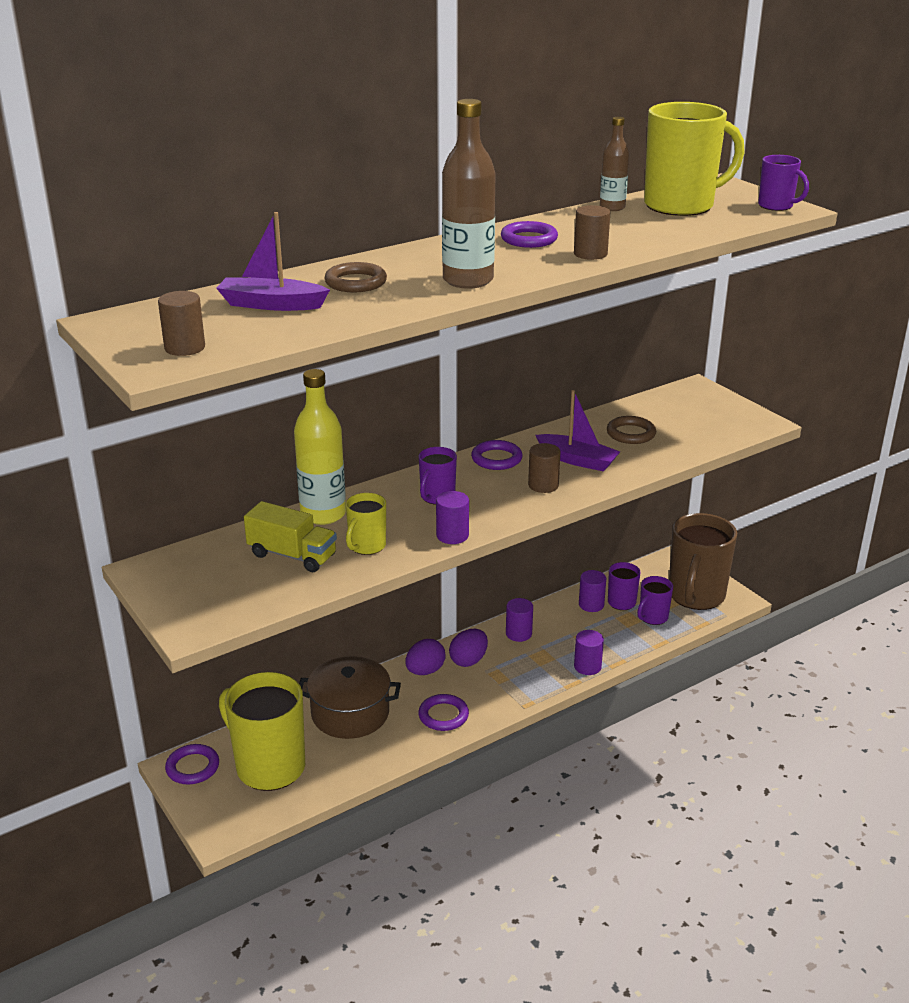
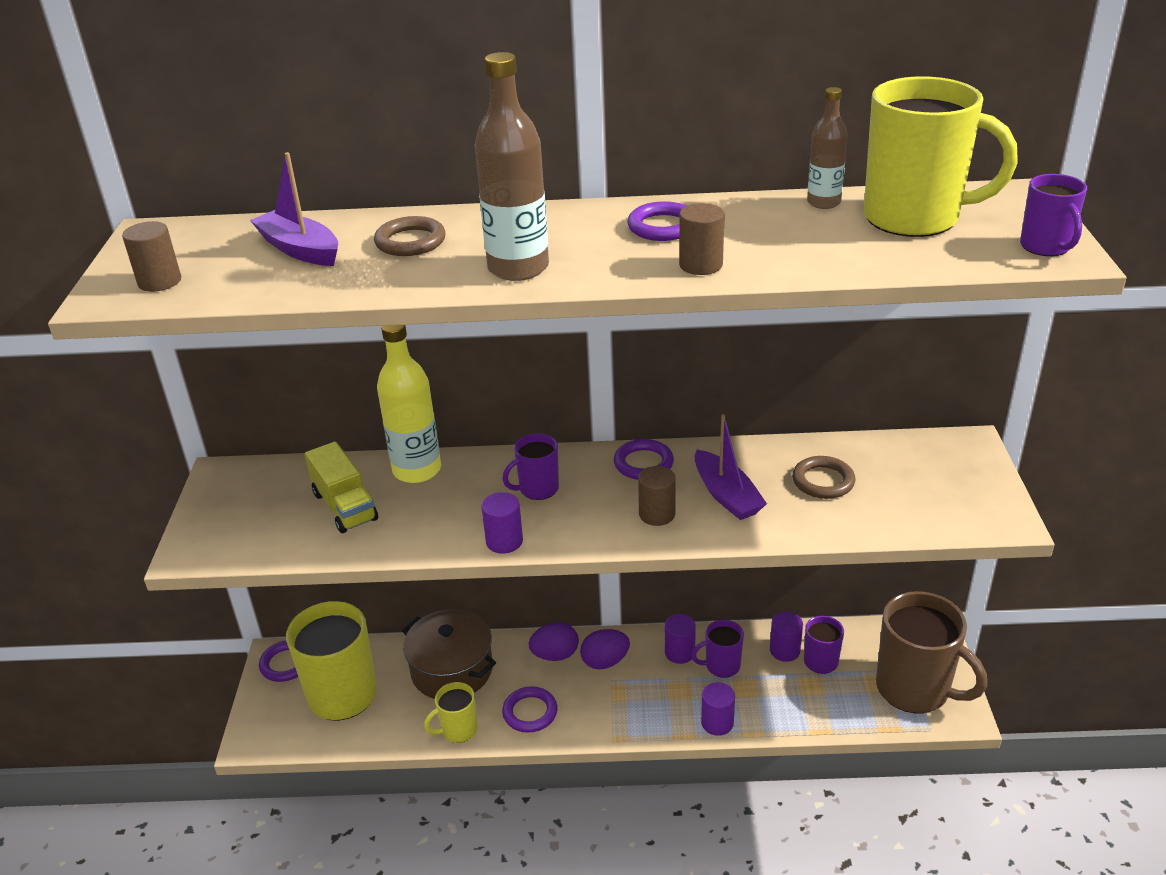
camera: 35 degrees right, 5 degrees up
(366, 546) = (416, 522): yellow mug -> yellow mug (458, 730)
(653, 617) = (840, 695): purple mug -> purple mug (721, 666)
(696, 596) = (914, 689): brown mug -> brown mug turned 105 degrees counterclockwise

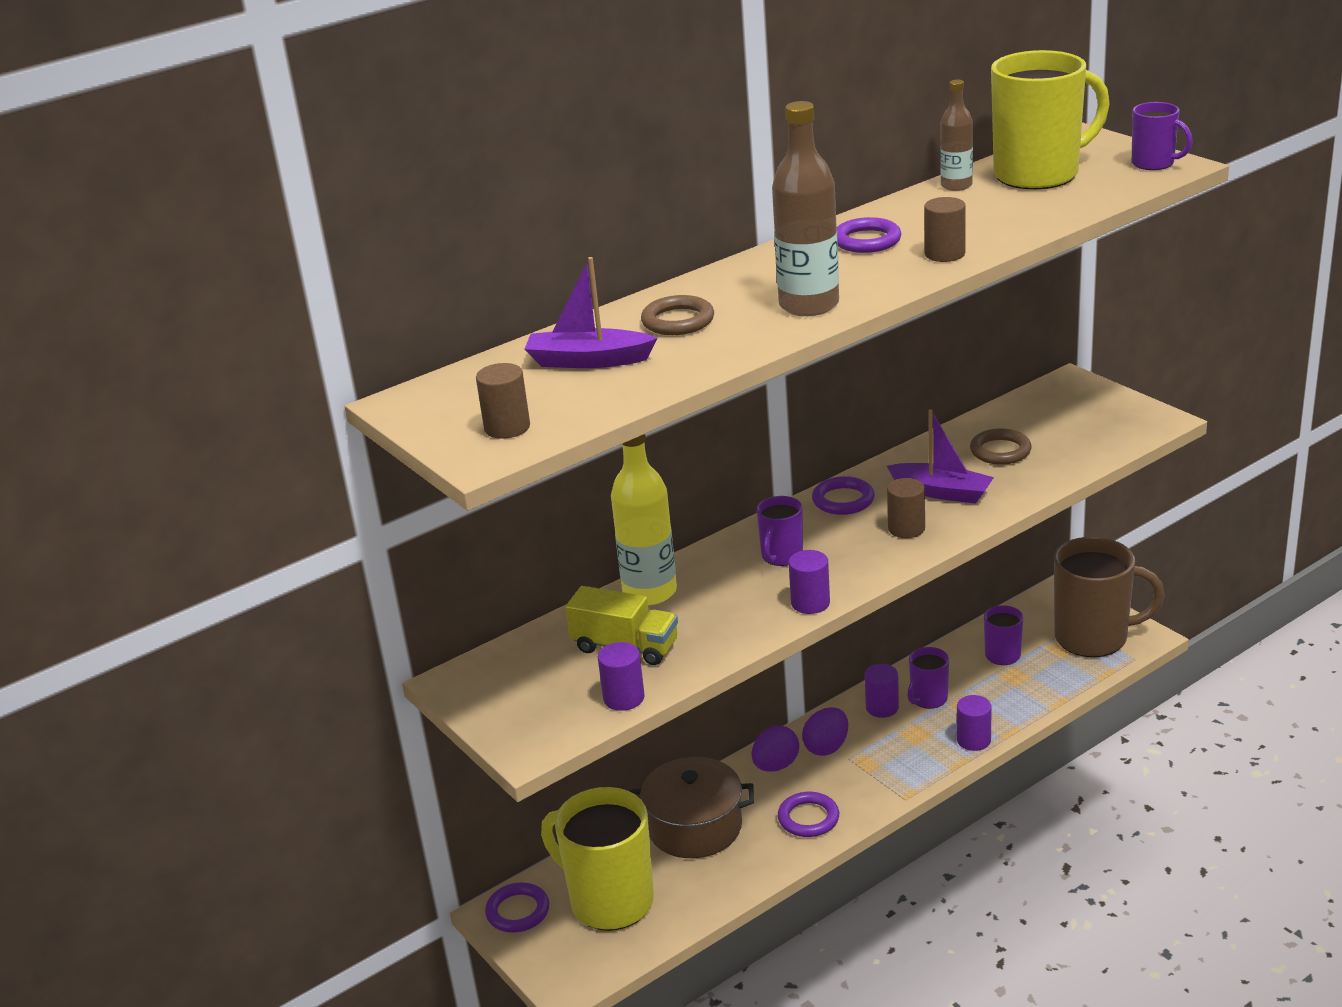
camera: 35 degrees left, 5 degrees down
(458, 730) = (761, 866): yellow mug -> none
(784, 650) = (965, 662): purple cylinder -> purple cylinder (624, 698)

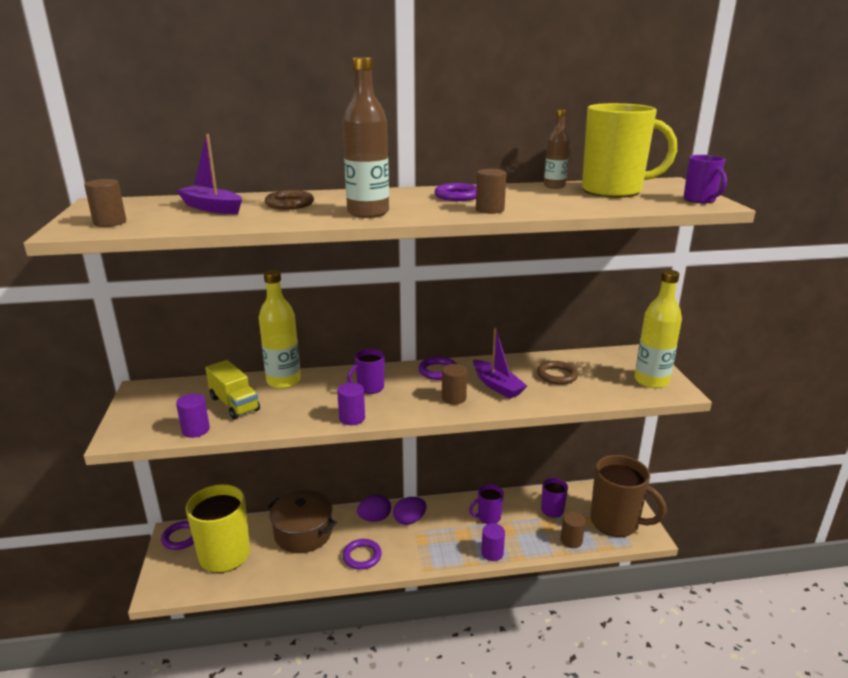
camera: 25 degrees right, 5 degrees down
(882, 707) = (459, 511): purple cylinder -> none
(1057, 683) = (571, 540): none -> brown cylinder
(1118, 417) = (651, 381): none -> yellow bottle

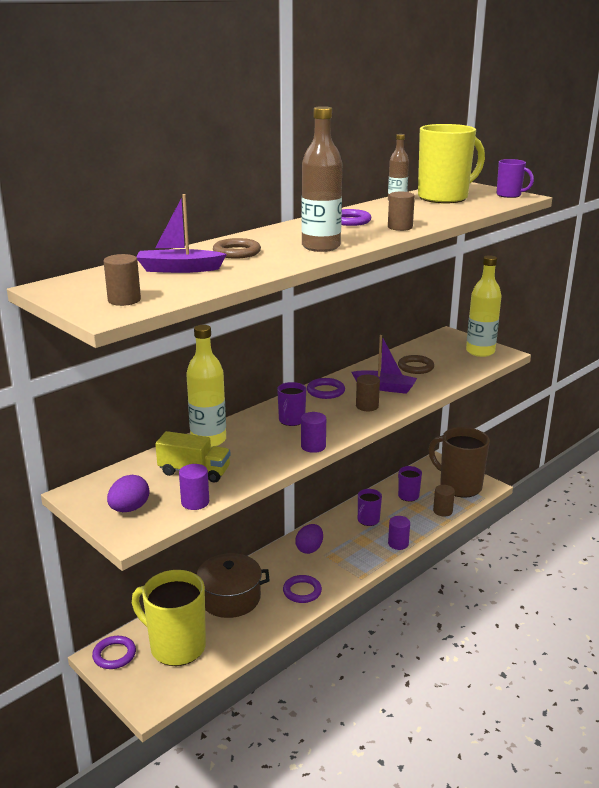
camera: 35 degrees left, 0 degrees up
(374, 518) = (279, 560): purple egg -> purple egg (129, 509)
(616, 522) = (459, 486): brown mug -> brown mug turned 135 degrees counterclockwise

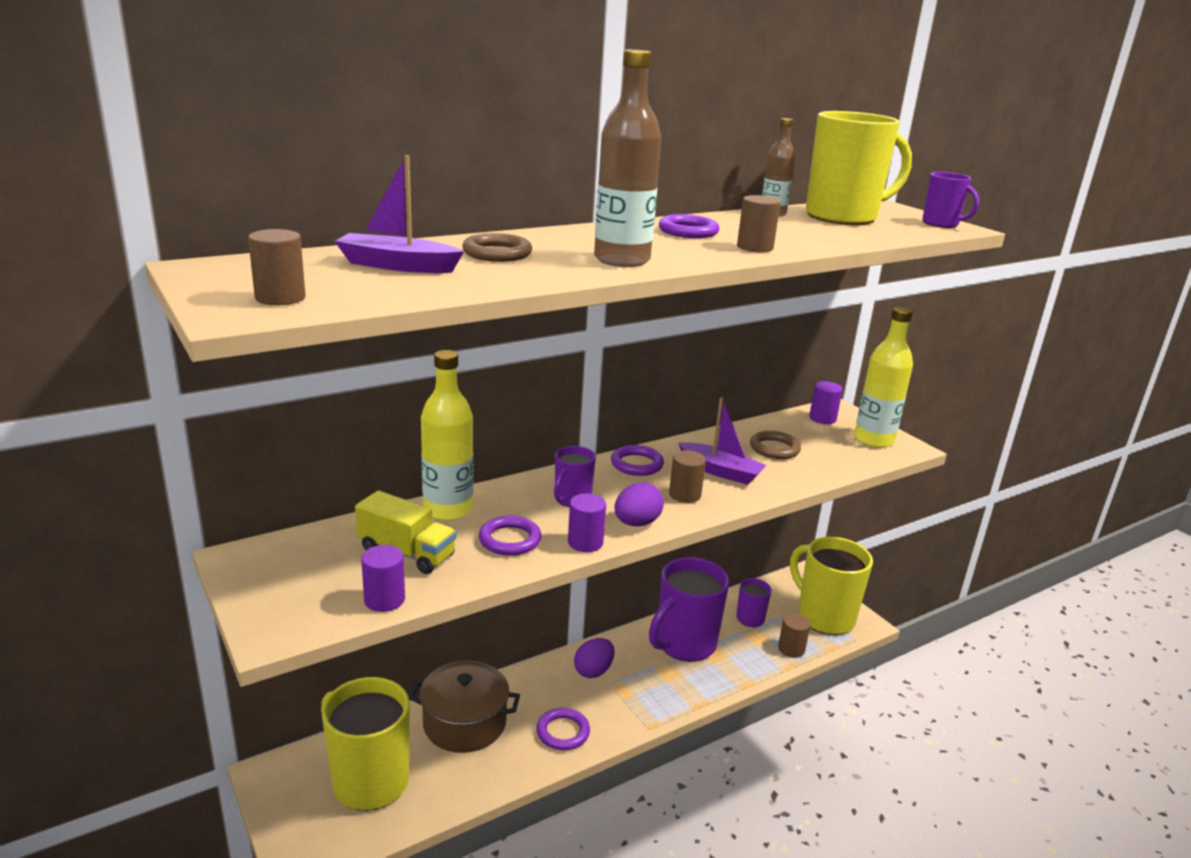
camera: 10 degrees right, 0 degrees up
(114, 655) = (286, 776): purple ring -> purple ring (510, 540)
(129, 509) = (292, 594): purple egg -> purple egg (636, 523)
(368, 520) = (684, 644): purple mug -> purple mug, size x2.02
(398, 544) = (715, 686): purple cylinder -> purple cylinder (822, 418)
(459, 486) = (824, 617): brown mug -> yellow mug

